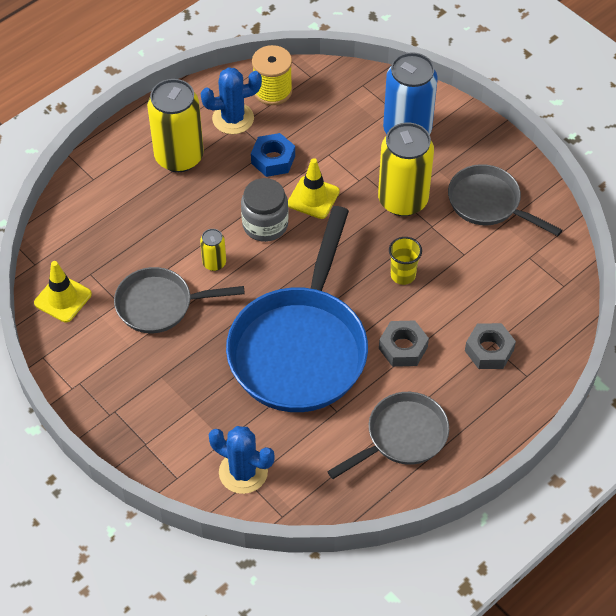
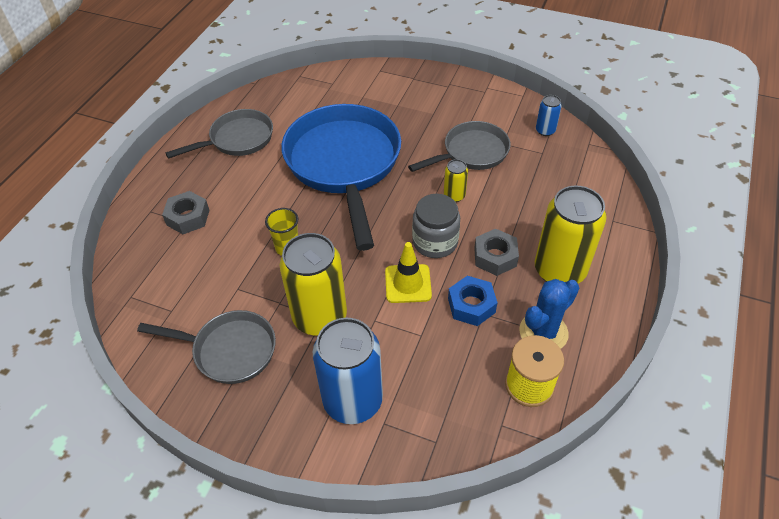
camera: 155 degrees right, 5 degrees down
(63, 298) = (545, 130): yellow traffic cone -> blue can
(243, 472) = (339, 86): blue cactus -> none
(402, 436) = (237, 139): grey pan -> grey pan turned 150 degrees counterclockwise
(403, 348) = (262, 193): grey nut -> grey nut (495, 257)

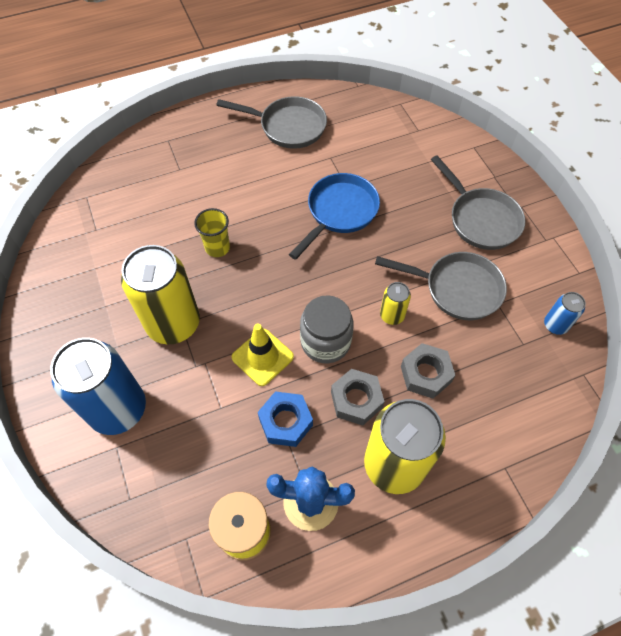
camera: 45 degrees right, 10 degrees up
(188, 217) = (184, 165): grey nut -> grey nut (425, 374)
(229, 350) = (93, 293): grey pan -> grey pan (480, 219)
(344, 164) = (339, 212): blue pan -> blue pan, size x0.55

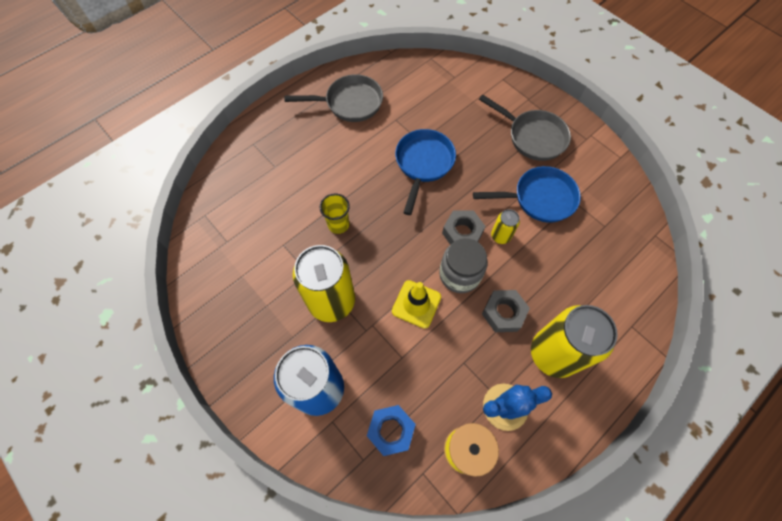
camera: 20 degrees left, 5 degrees up
(285, 422) = (458, 350): blue nut -> blue nut (391, 430)
(425, 374) = (545, 274): grey nut -> grey nut (462, 233)
(457, 289) = (539, 198): grey pan -> blue pan
(555, 325) = (621, 204): blue can -> none

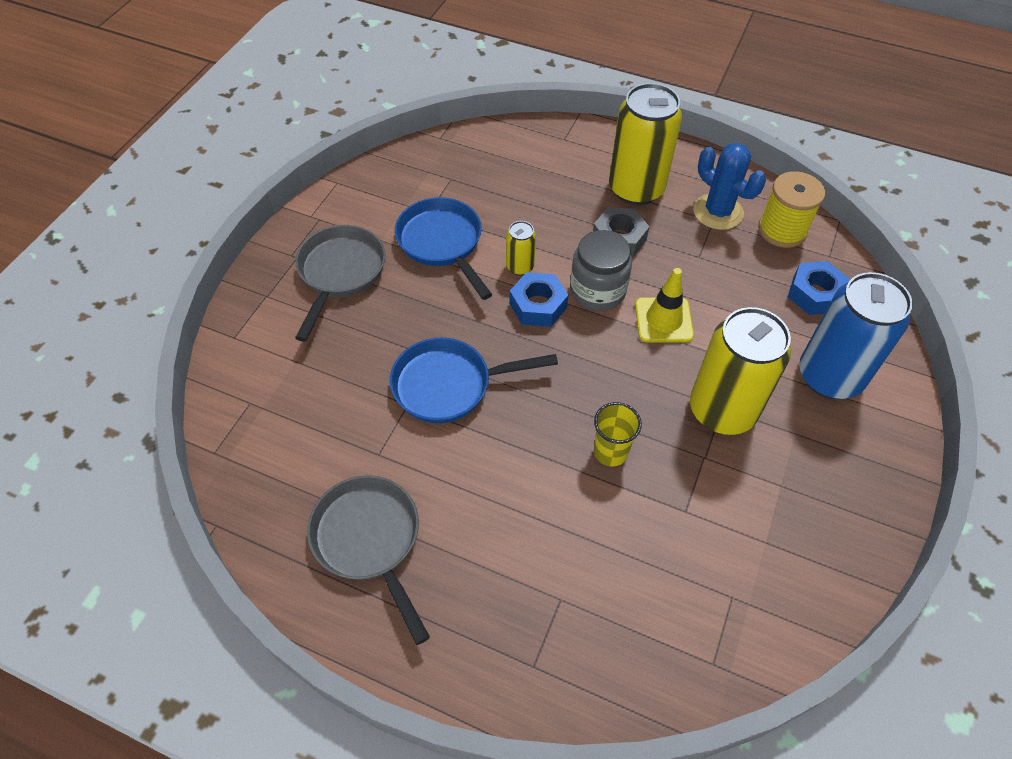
camera: 115 degrees left, 10 degrees down
(462, 233) = (538, 305): grey nut -> blue nut

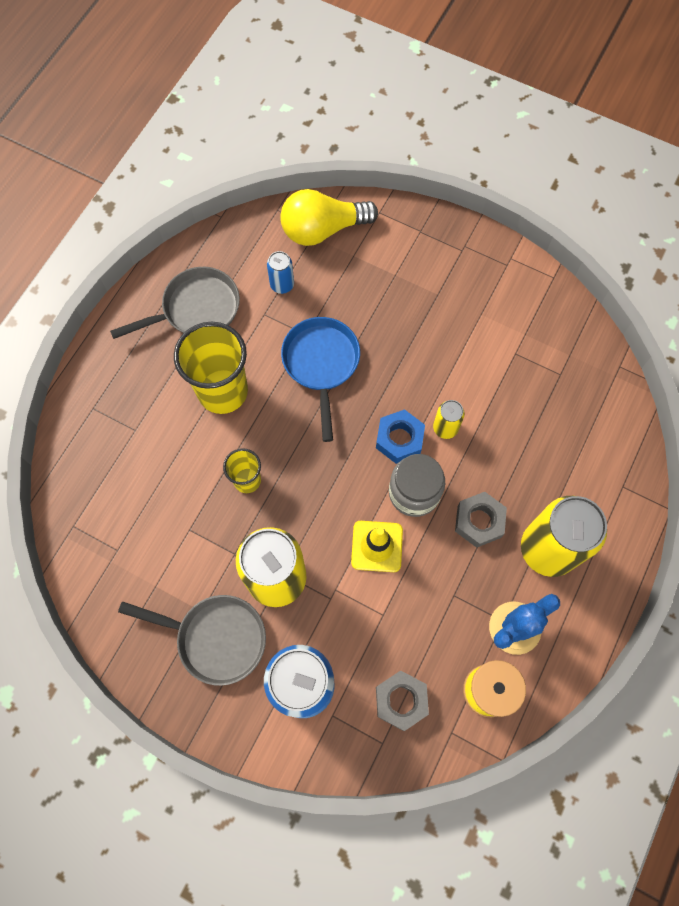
camera: 95 degrees right, 15 degrees up
(253, 396) = (322, 229): none -> yellow light bulb
(334, 437) = (282, 285): none -> blue can
(340, 273) = (442, 283): grey pan -> grey pan (216, 638)
(442, 243) = (475, 364): blue pan -> none
(493, 492) = (223, 391): none -> yellow cup
(815, 294) = (401, 700): blue nut -> grey nut

